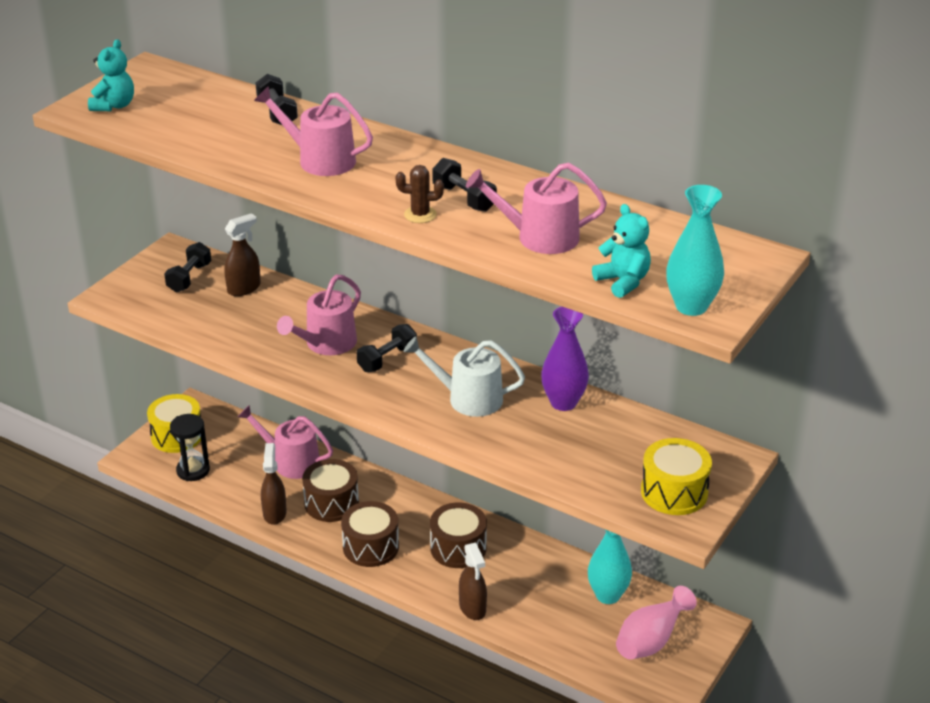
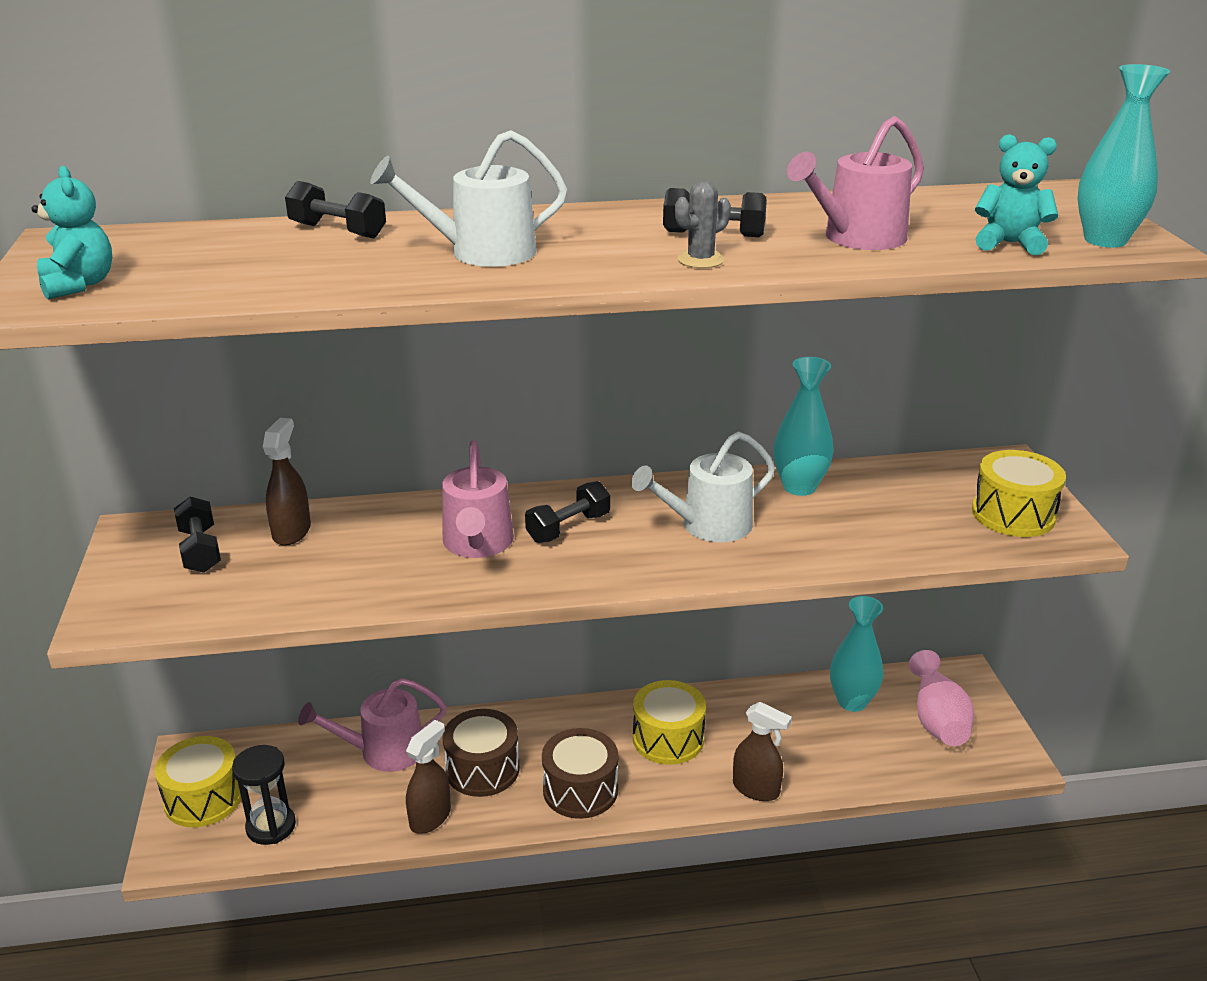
camera: 40 degrees left, 5 degrees down
(274, 513) = (430, 817): brown spray bottle -> brown spray bottle turned 75 degrees clockwise
(320, 160) = (482, 252): pink watering can -> white watering can
(387, 359) = (568, 528): black dumbbell -> black dumbbell turned 45 degrees clockwise
(420, 215) = (700, 260): brown cactus -> grey cactus
(458, 548) = (668, 738): brown drum -> yellow drum
(563, 402) = (799, 487): purple vase -> turquoise vase

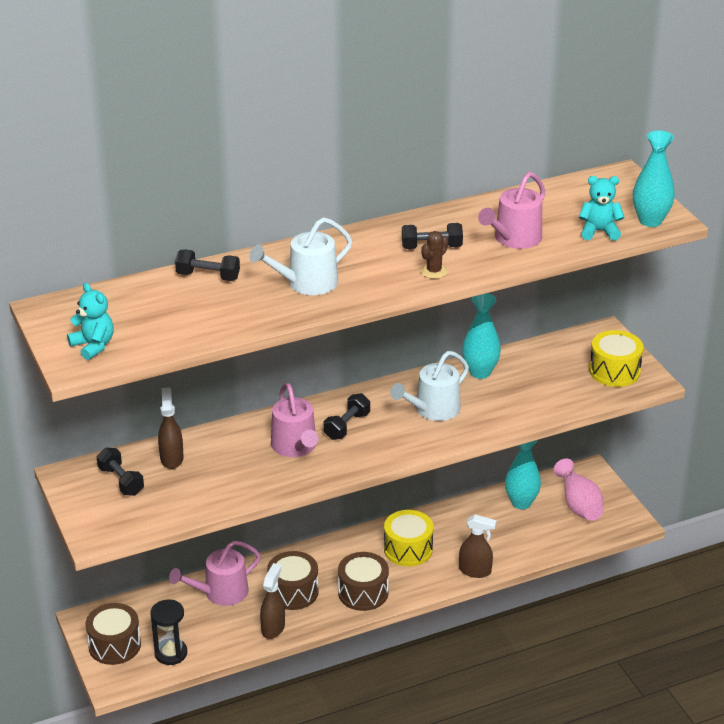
camera: 15 degrees left, 5 degrees up
(203, 798) = (114, 645): yellow drum -> brown drum
(700, 260) = (434, 271): grey cactus -> brown cactus

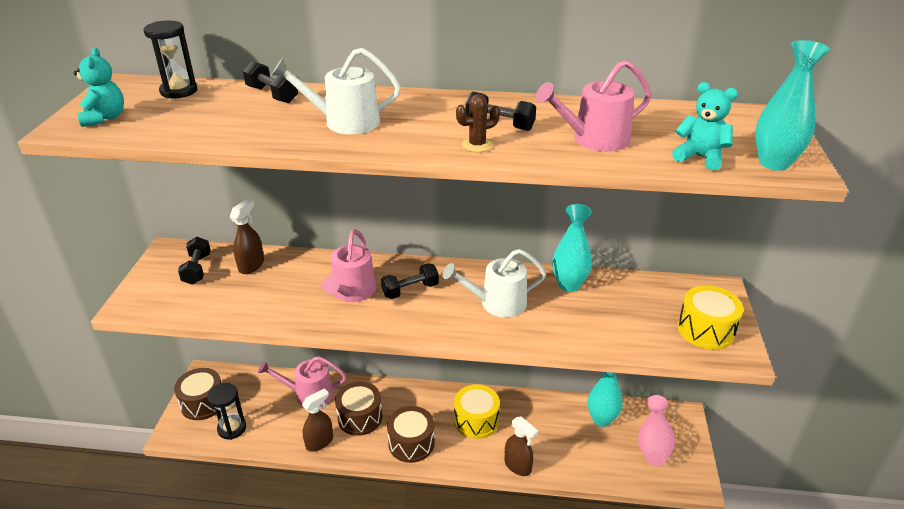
camera: 30 degrees right, 0 degrees up
(116, 299) = (179, 91): none -> black hourglass

